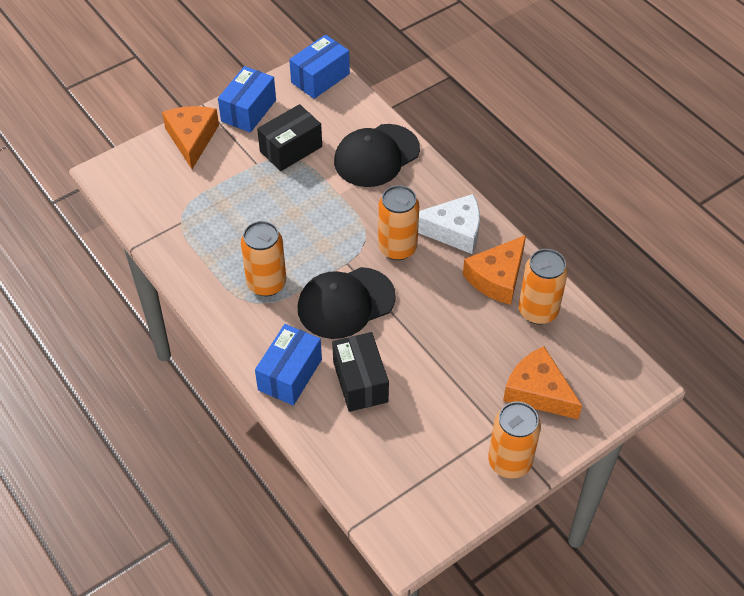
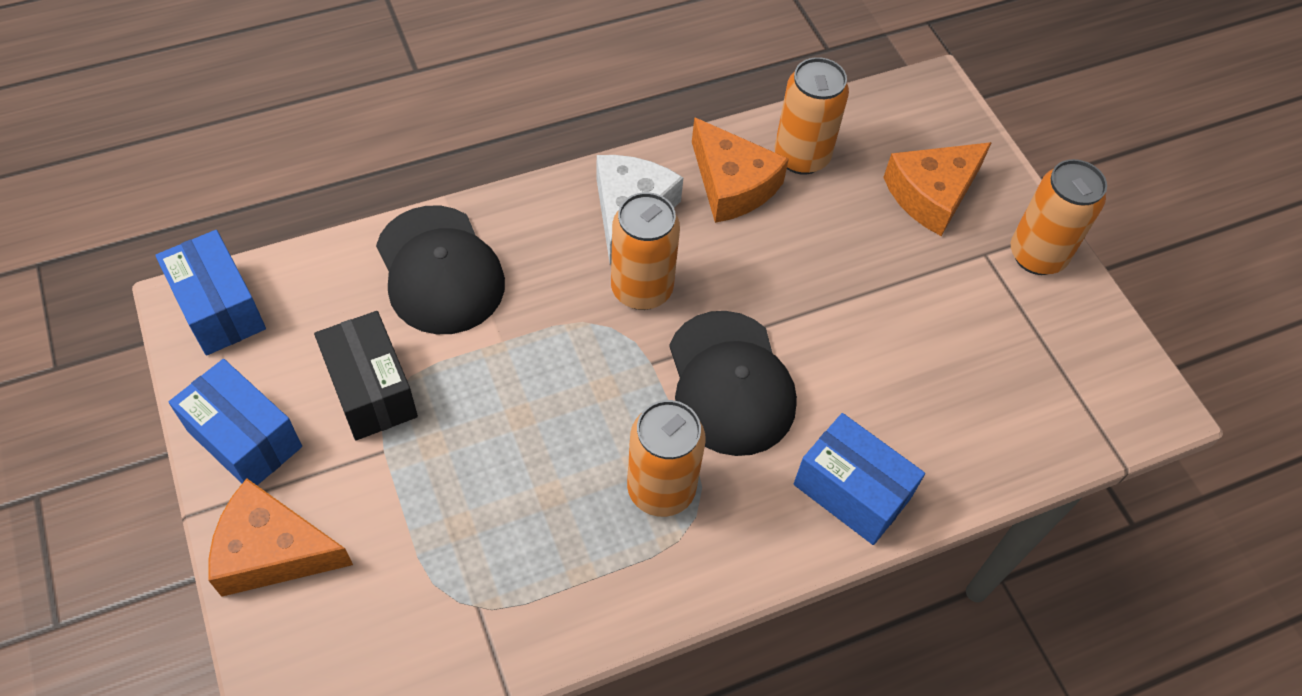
camera: 80 degrees left, 5 degrees up
(360, 382) = (881, 398): black box -> none

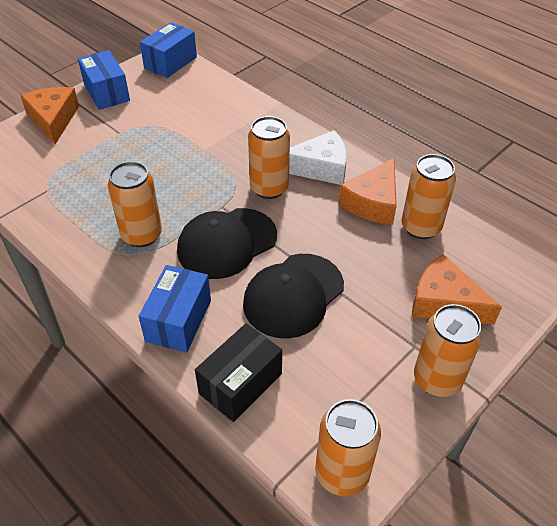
camera: 70 degrees right, 10 degrees down
(245, 438) = (106, 92): blue box -> blue box turned 45 degrees counterclockwise
(371, 390) = (151, 118): black box -> black box (240, 383)
(440, 270) = (233, 115): black cap -> black cap (293, 295)
(1128, 398) = (342, 473): none -> orange can

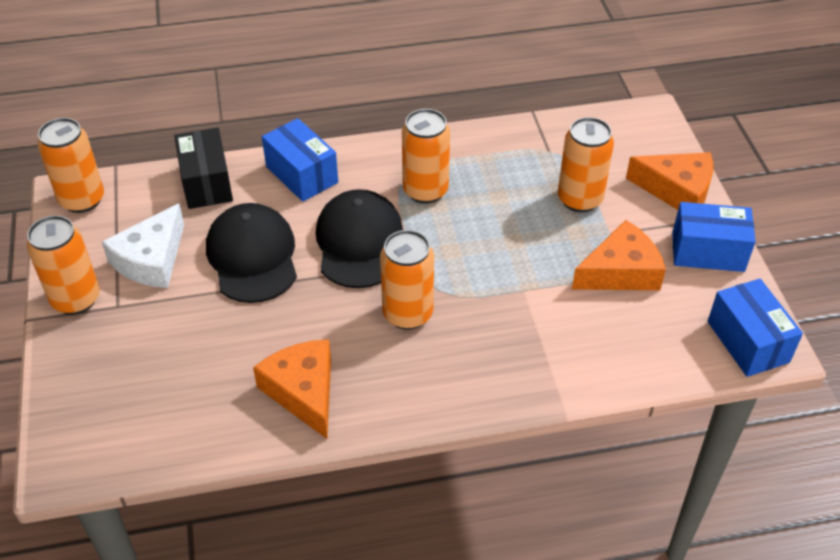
camera: 125 degrees right, 0 degrees up
(320, 168) = (402, 379): white cheese -> white cheese (151, 260)
(421, 227) = (229, 410): orange can -> orange can (579, 199)
(444, 302) = (130, 360): orange cheese -> orange cheese (620, 272)

